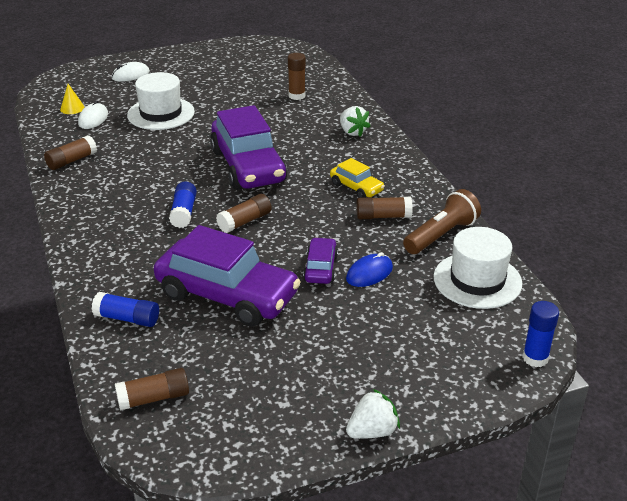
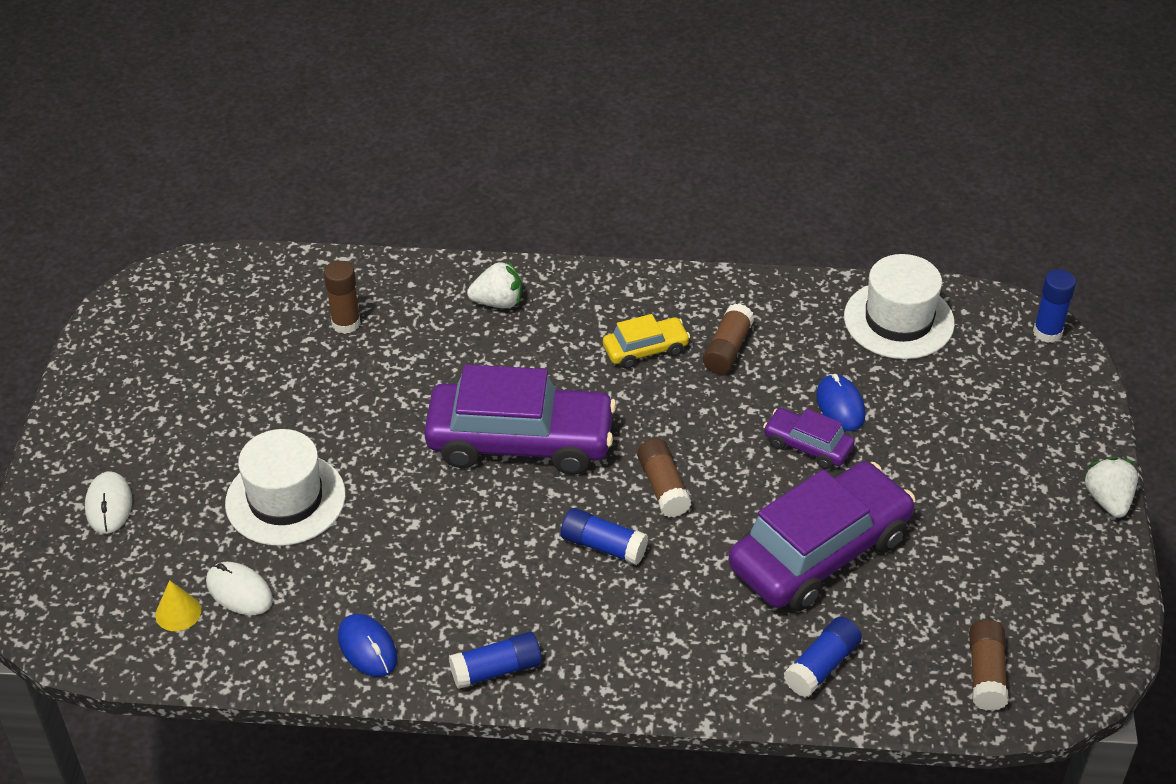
camera: 65 degrees left, 10 degrees up
(72, 161) = (367, 648): brown glue stick -> blue mouse
(73, 201) = (496, 669): none -> blue glue stick
(441, 235) = (796, 313): brown flashlight -> none

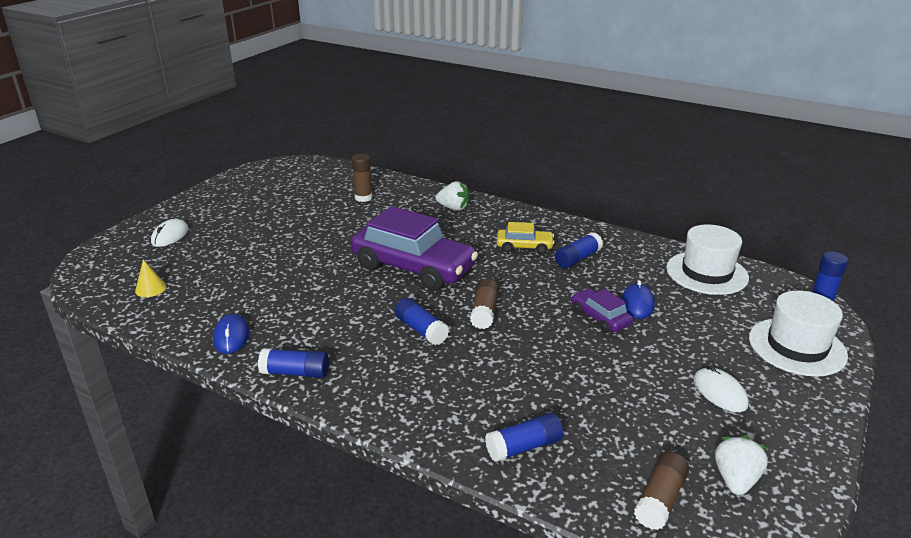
camera: 25 degrees right, 15 degrees down
(239, 591) = (192, 289): white mouse -> white mouse (720, 392)
(285, 499) = (259, 257): white hat -> white hat (797, 347)
(727, 349) = (577, 259): brown glue stick -> blue glue stick
(819, 552) = (569, 377): purple car -> none
(1108, 500) = (830, 415): white strawberry -> white strawberry (735, 479)

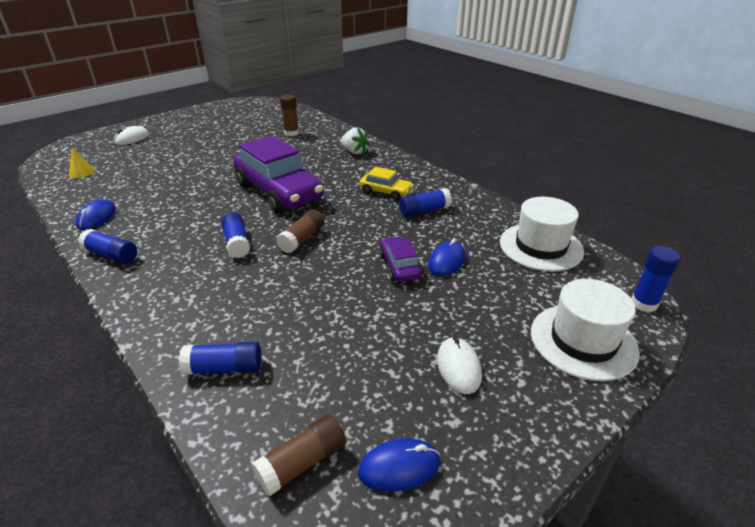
camera: 20 degrees right, 5 degrees up
(735, 479) = (399, 467): white strawberry -> blue mouse

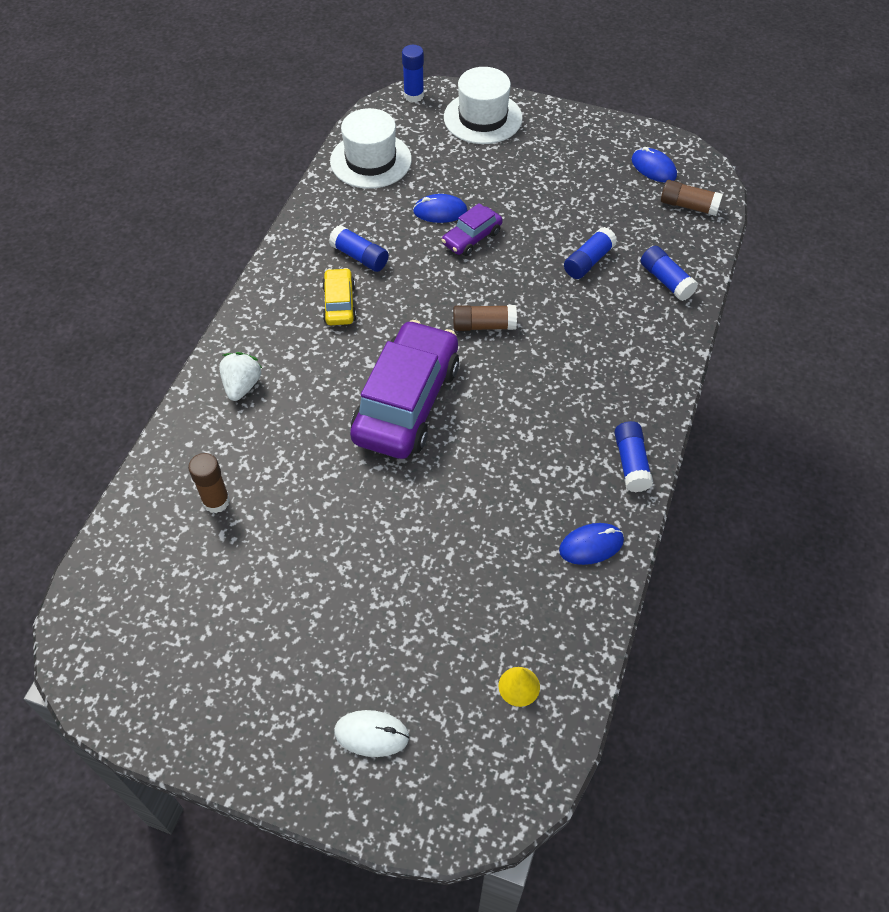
camera: 120 degrees left, 20 degrees up
(237, 243) = (530, 373): blue glue stick -> blue glue stick (588, 261)
(459, 367) = (559, 167): white mouse -> none

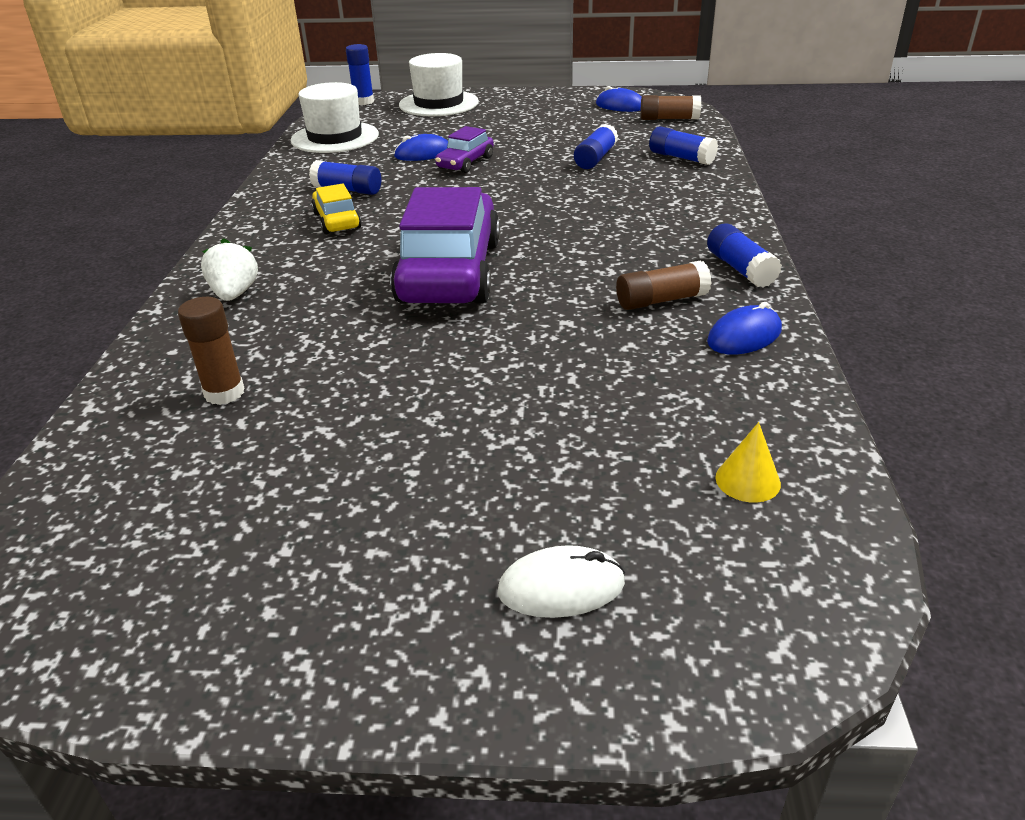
camera: 15 degrees left, 20 degrees down
(484, 326) = (510, 209): brown glue stick -> brown glue stick (661, 300)

